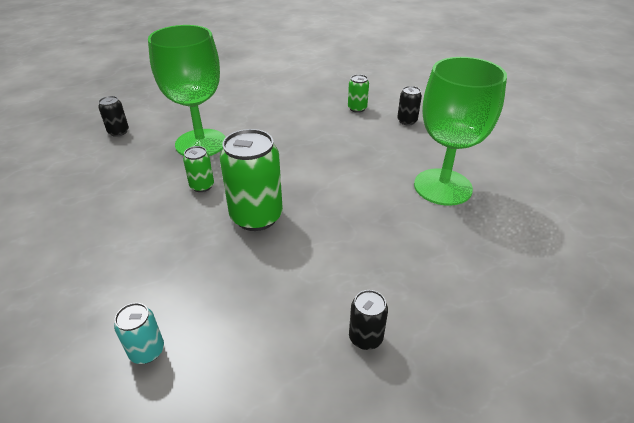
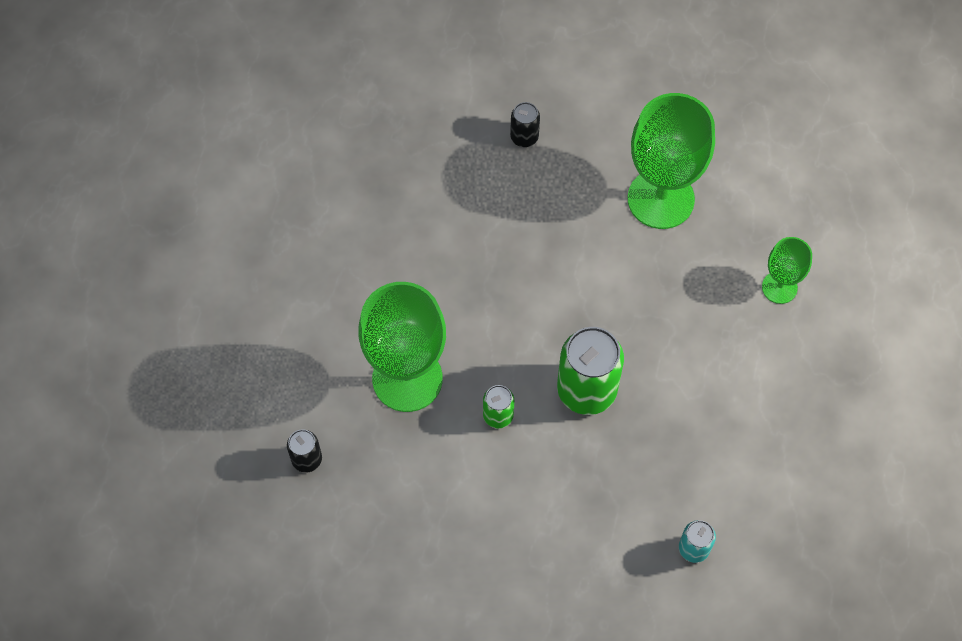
camera: 55 degrees left, 25 degrees up
(357, 108) = (456, 167): green can -> none
(365, 338) = (783, 390): black can -> none
(458, 284) = (779, 287): none -> green goblet

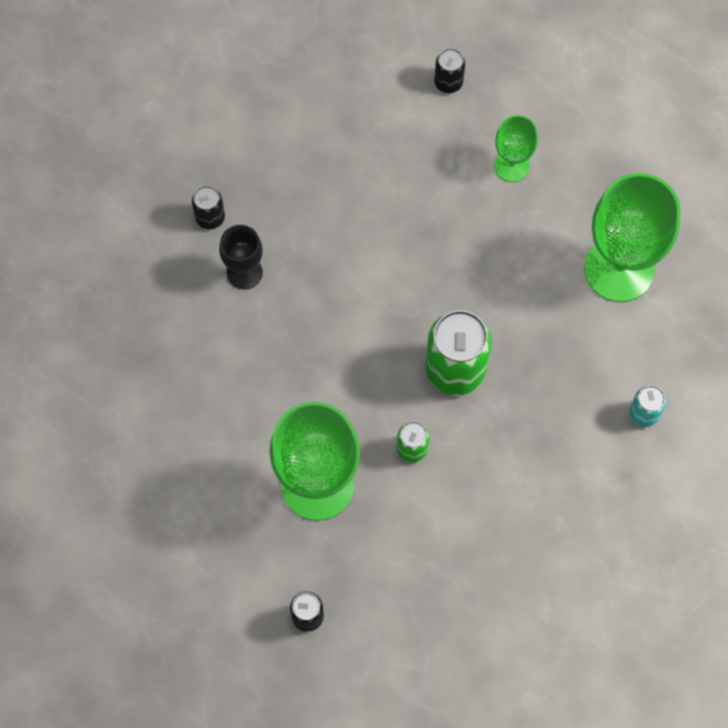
camera: 45 degrees left, 5 degrees up
(509, 193) = (244, 272): none -> black goblet
(660, 199) = (361, 175): green goblet -> green goblet (619, 269)
(793, 190) = (448, 82): none -> black can

